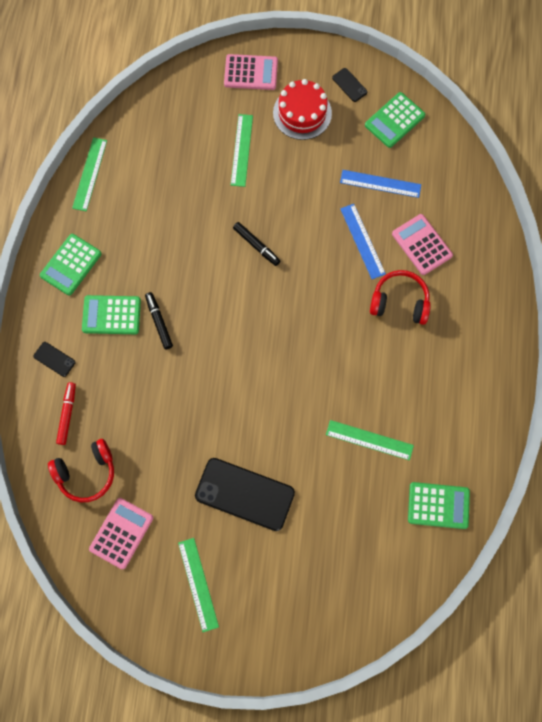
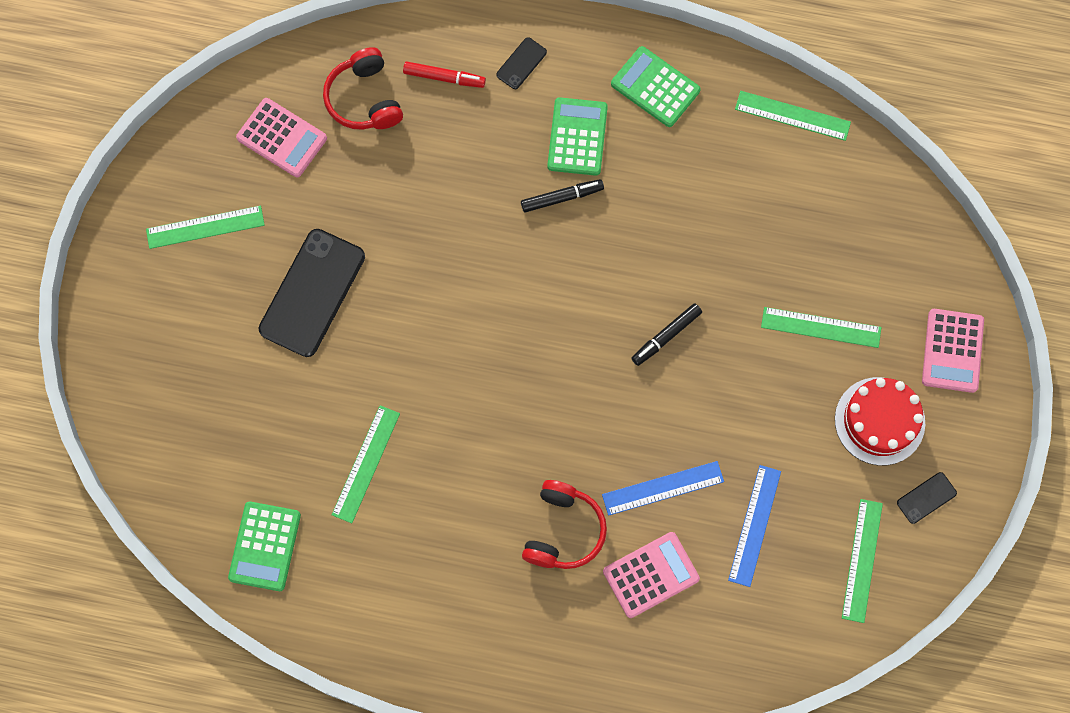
camera: 95 degrees right, 0 degrees up
(394, 120) = (861, 560): green calculator -> green ruler

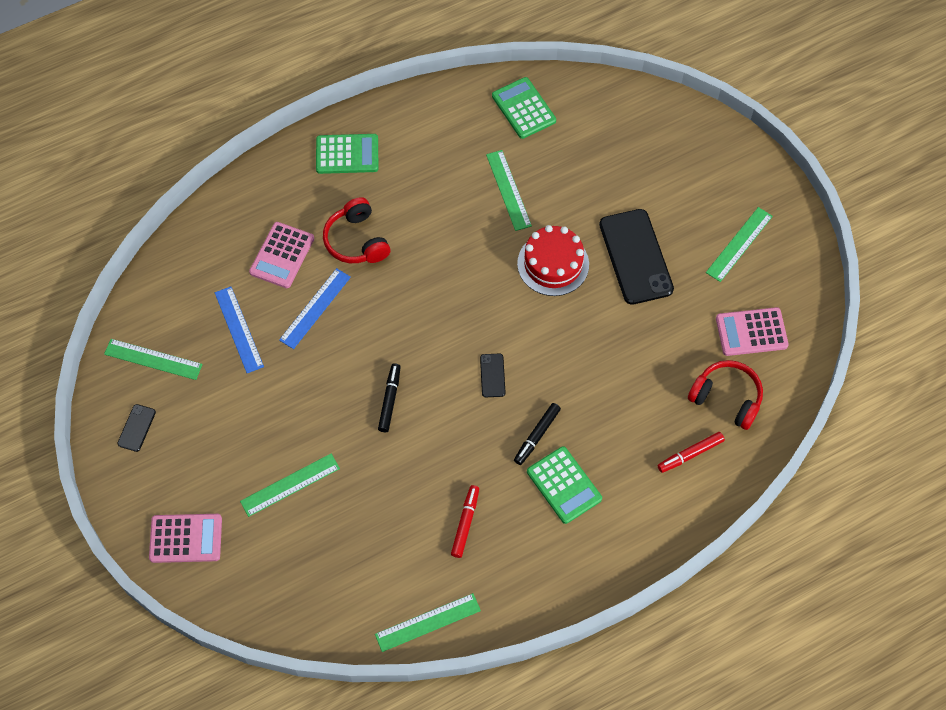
camera: 140 degrees right, 10 degrees down
(521, 63) = (649, 506): black phone -> black phone (492, 375)
(655, 87) = (542, 564): green calculator -> green calculator (347, 154)
(691, 171) = (465, 523): none -> red marker
(861, 560) = (153, 359): green ruler -> green ruler turned 45 degrees counterclockwise
(879, 421) = (203, 453): red cake -> red cake (553, 264)
(952, 351) = (186, 538): pink calculator -> pink calculator turned 120 degrees clockwise

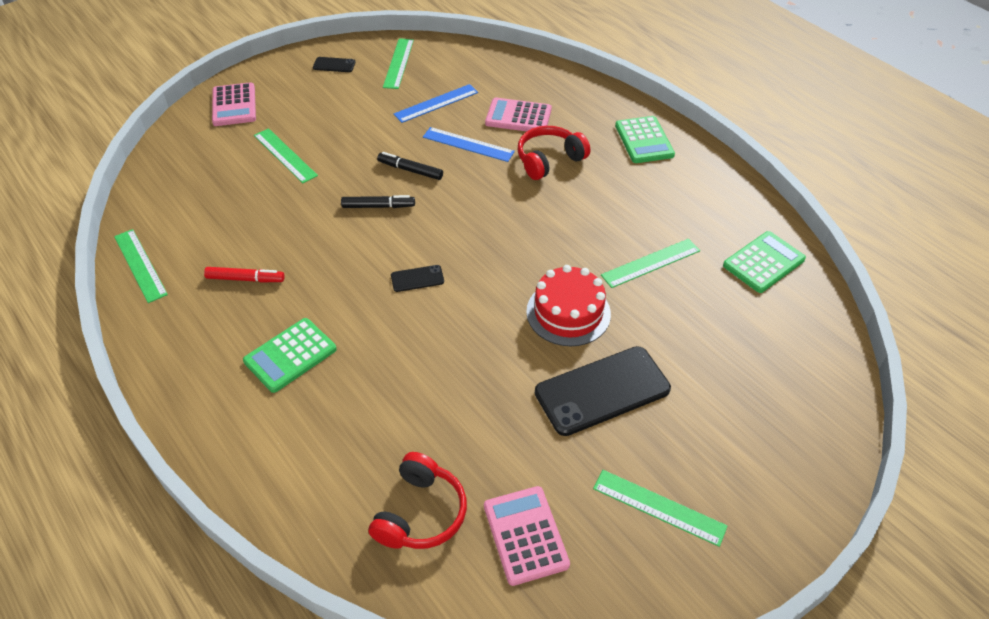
camera: 80 degrees right, 15 degrees down
(536, 436) = (349, 324): black marker -> black marker (410, 170)
(690, 454) = (336, 478): red marker -> none

